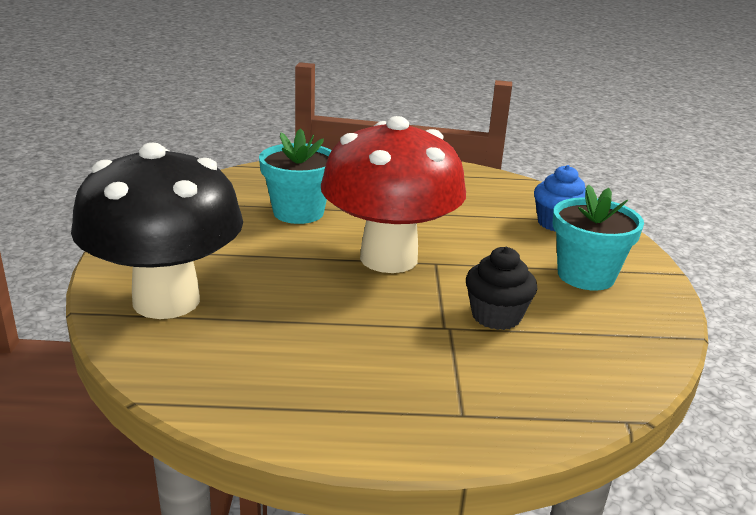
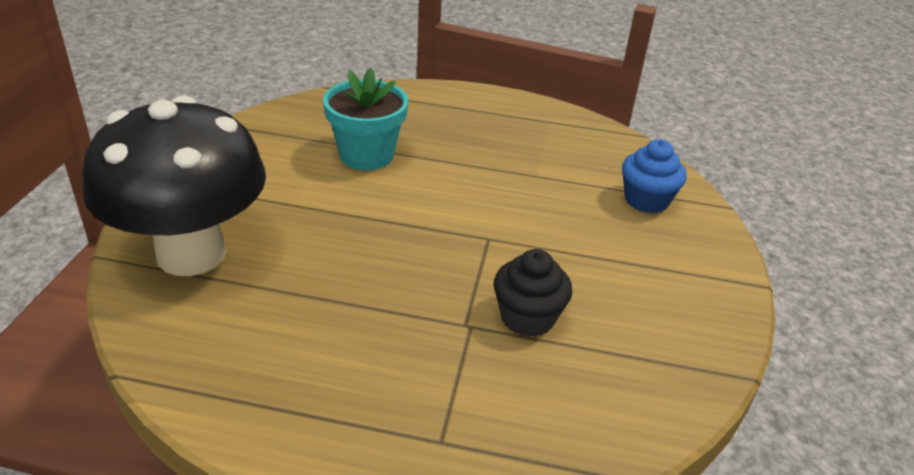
camera: 10 degrees right, 10 degrees up
(389, 258) = (439, 226): red mushroom -> none
(585, 275) = (650, 275): turquoise flower pot -> none

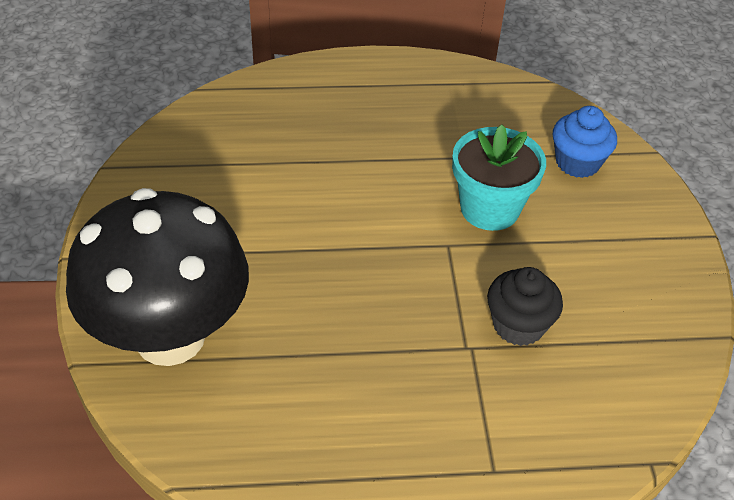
camera: 15 degrees left, 10 degrees up
(366, 155) = (285, 171): turquoise flower pot -> turquoise flower pot (489, 209)

